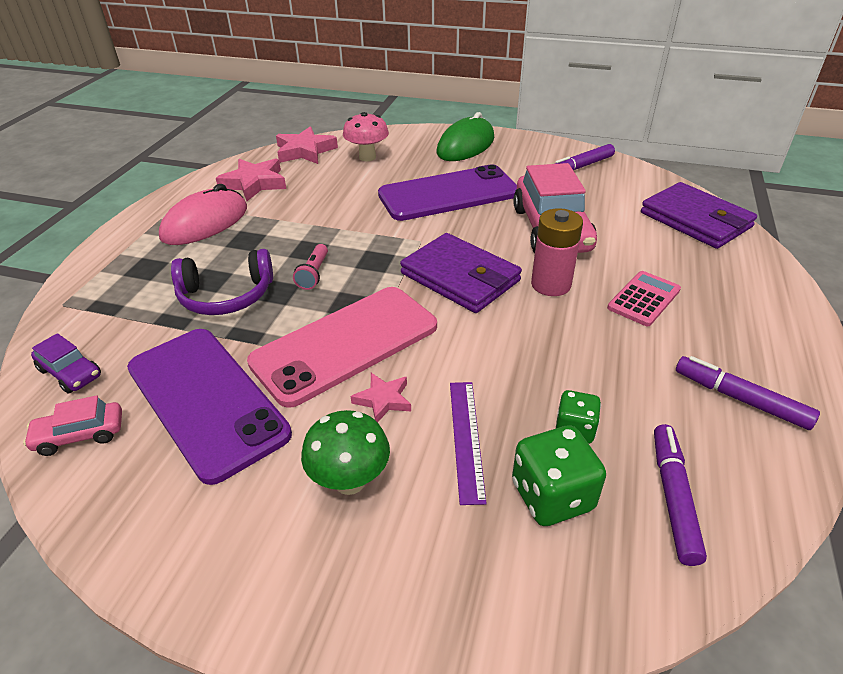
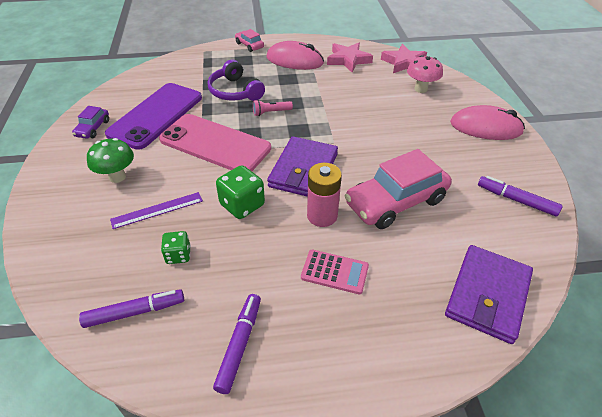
camera: 65 degrees right, 5 degrees up
(70, 373) = (160, 73): purple car -> purple car (93, 128)
(80, 435) = (124, 92): pink car -> pink car (249, 45)
(383, 400) = (176, 171): pink star -> none
(448, 194) = (403, 138): purple phone -> none
(465, 145) = (485, 127): green mouse -> pink mouse
(552, 496) = (124, 255): green dice -> green dice (242, 205)

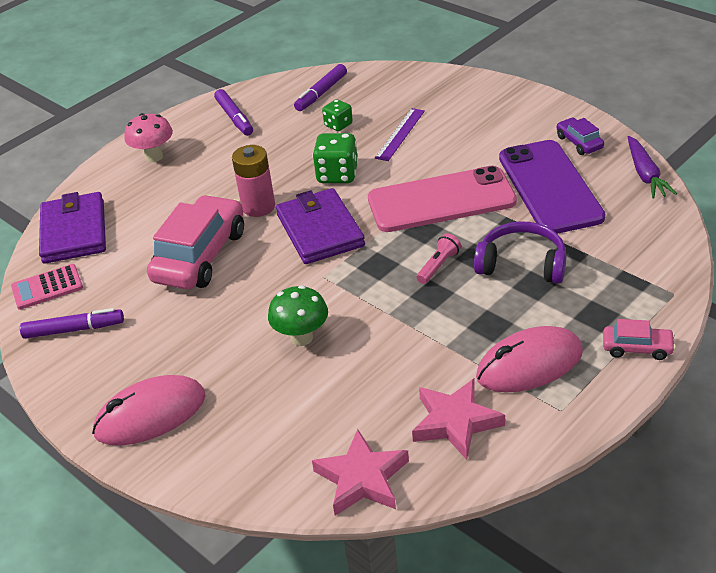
camera: 145 degrees right, 5 degrees down
(109, 93) = (645, 175): none -> purple carrot
(117, 177) = (475, 131): green mushroom -> green mushroom (301, 337)
(334, 272) = (208, 180): pink calculator -> pink calculator (47, 287)
(420, 89) = (288, 432): pink mushroom -> pink mushroom (154, 157)

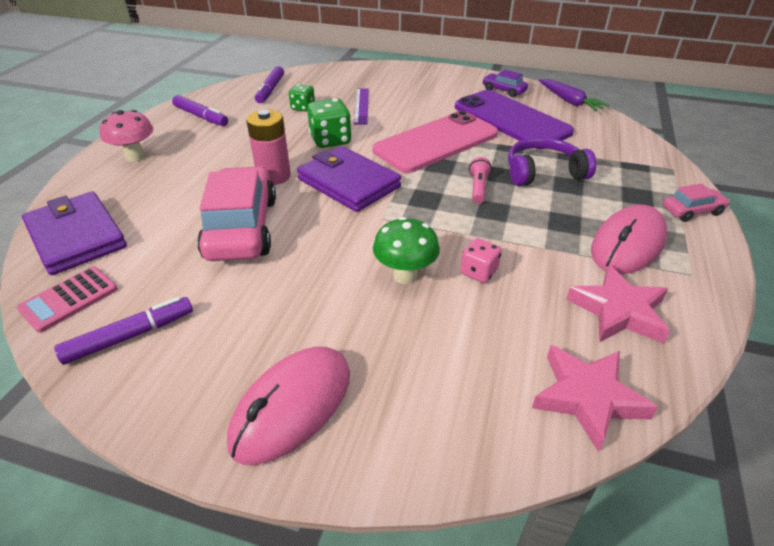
camera: 30 degrees left, 0 degrees up
(365, 352) = (478, 272): none -> pink dice

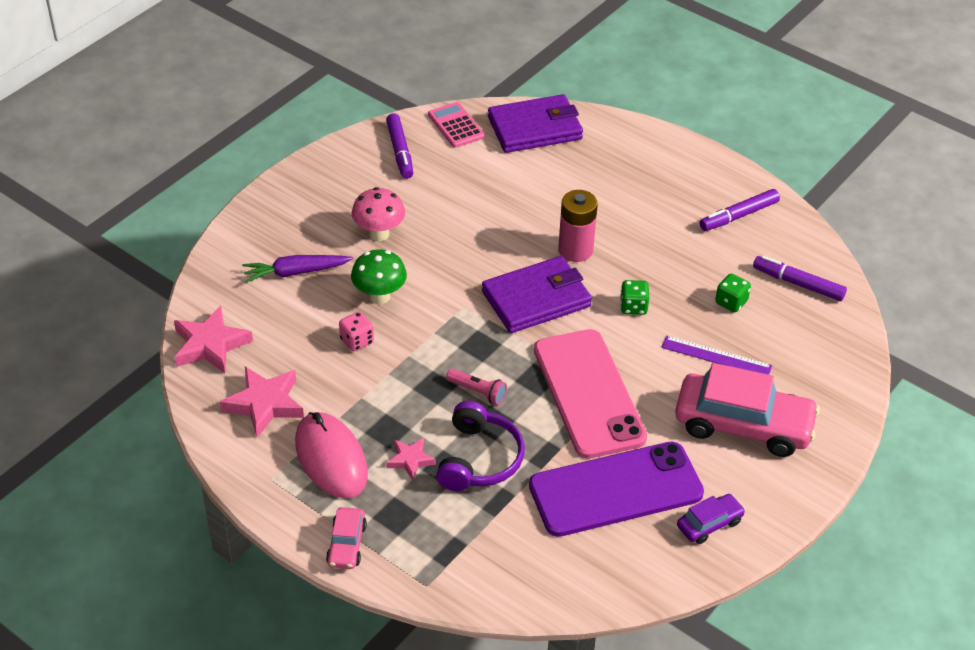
camera: 110 degrees right, 5 degrees up
(135, 157) = (660, 163): pink mushroom -> pink mushroom (379, 234)
(241, 228) = (497, 217): pink car -> pink car (743, 425)
(292, 407) = (295, 212): pink mouse -> none
(330, 140) = (633, 307): green dice -> green dice, size x0.62
(569, 101) = (644, 584): purple carrot -> purple carrot (295, 272)
(580, 202) = (410, 460): none -> pink star

